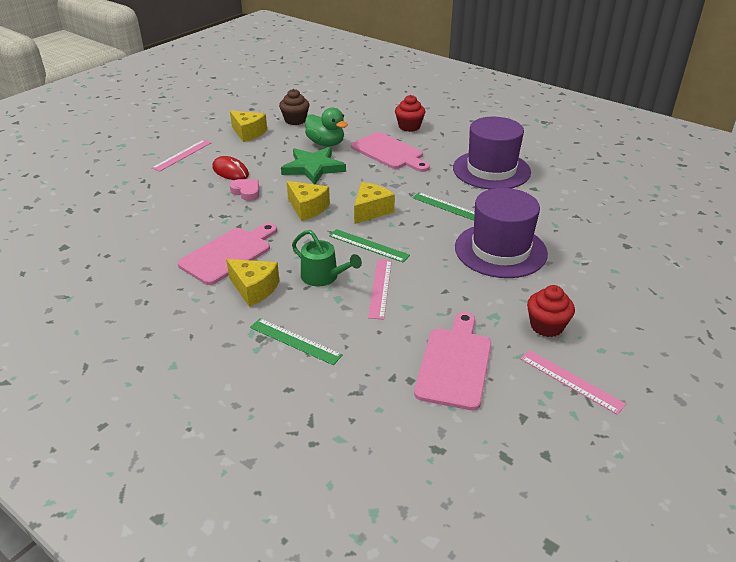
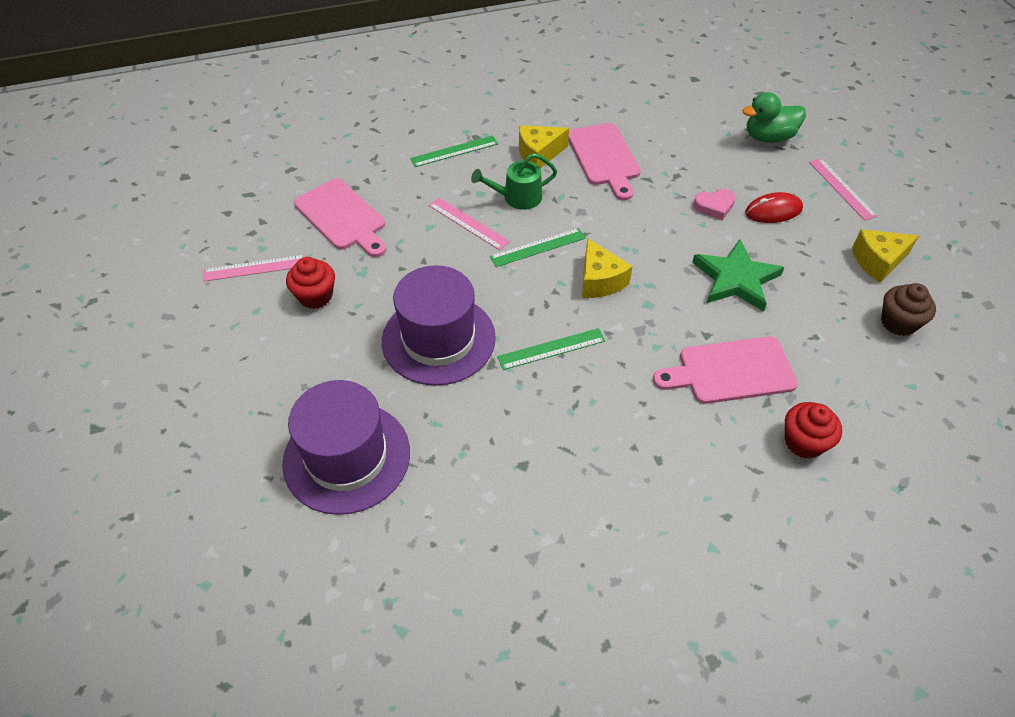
camera: 125 degrees right, 15 degrees up
(307, 208) = (644, 236): yellow cheese -> none
(326, 143) = (799, 320): green duck -> green duck (768, 137)
(491, 170) = (603, 452): purple hat -> purple hat (347, 457)

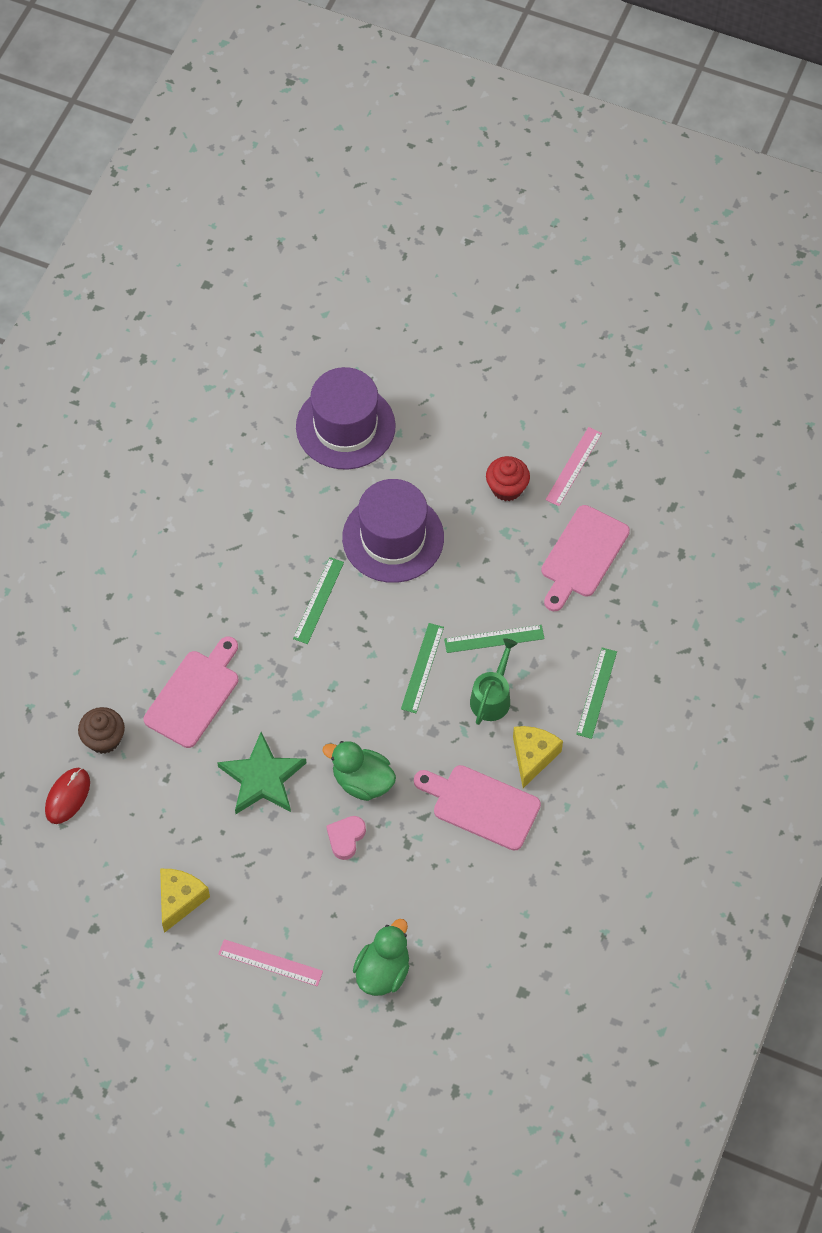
camera: 130 degrees right, 10 degrees up
(342, 217) = (582, 555): pink cutting board -> pink cutting board turned 60 degrees counterclockwise
(468, 223) = (494, 639): pink ruler -> green ruler
(599, 280) = (349, 682): yellow cheese -> none
(664, 224) = (362, 781): none -> green duck
(773, 211) = (299, 879): red mouse -> red mouse (67, 796)
(804, 442) = (107, 686): red cupcake -> none
(898, 322) = (121, 849): brown cupcake -> brown cupcake (104, 739)

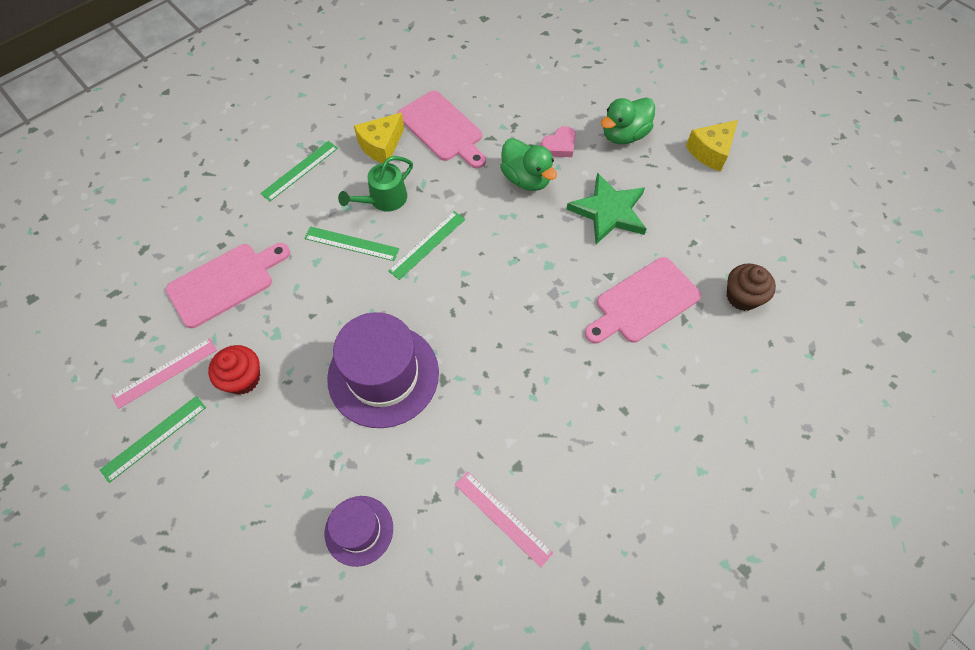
camera: 155 degrees left, 0 degrees up
(67, 796) = (788, 261): red mouse -> none
(270, 962) = (654, 91): pink ruler -> pink ruler (502, 518)
(318, 600) = (488, 343): green ruler -> green ruler (154, 438)
(345, 426) = (359, 530): purple hat -> purple hat, size x0.55
(383, 971) = (573, 59): green duck -> green duck (624, 135)

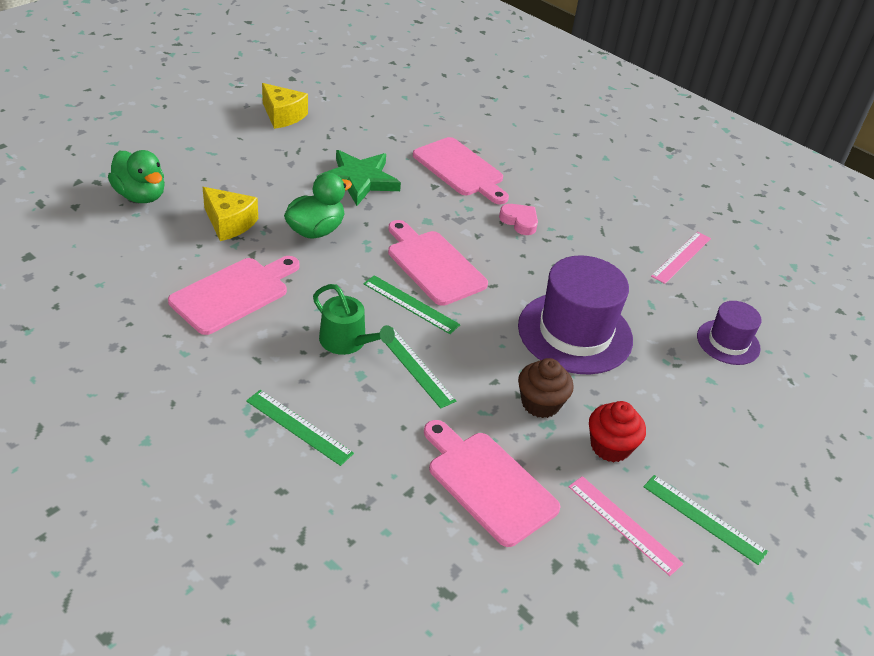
camera: 100 degrees left, 20 degrees down
(351, 243) = (415, 367): green ruler -> green ruler turned 45 degrees counterclockwise
(381, 146) = (258, 348): yellow cheese -> yellow cheese (229, 223)
(481, 265) = (433, 265): none -> pink cutting board
(559, 145) = (268, 205): pink heart -> pink heart (519, 221)
(624, 135) = (256, 163): green duck -> green duck (140, 196)
(742, 297) = (446, 120): brown cupcake -> brown cupcake (540, 403)

